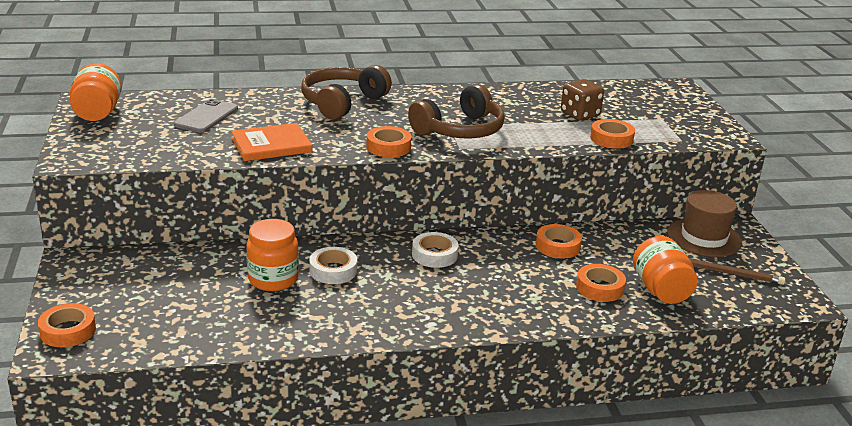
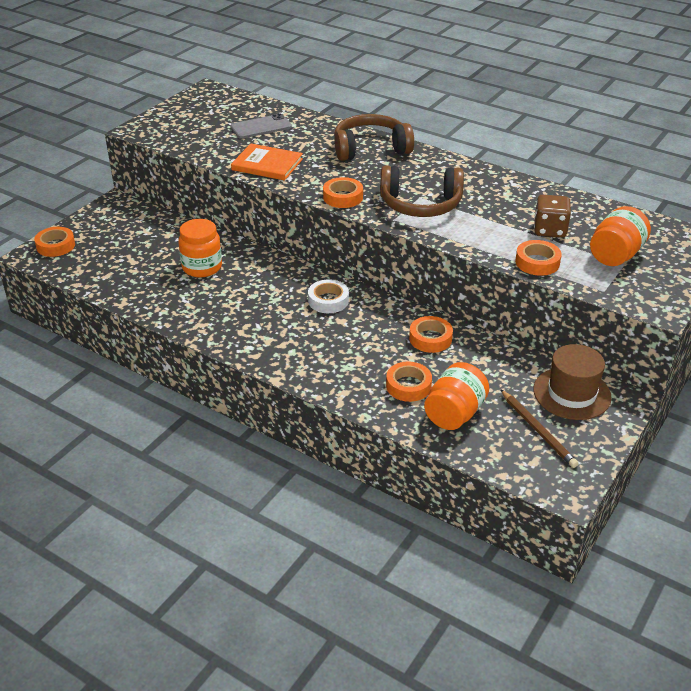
camera: 45 degrees right, 10 degrees up
(97, 113) = (201, 101): orange jar -> orange jar (615, 255)
(333, 270) = (245, 279): white tape -> none

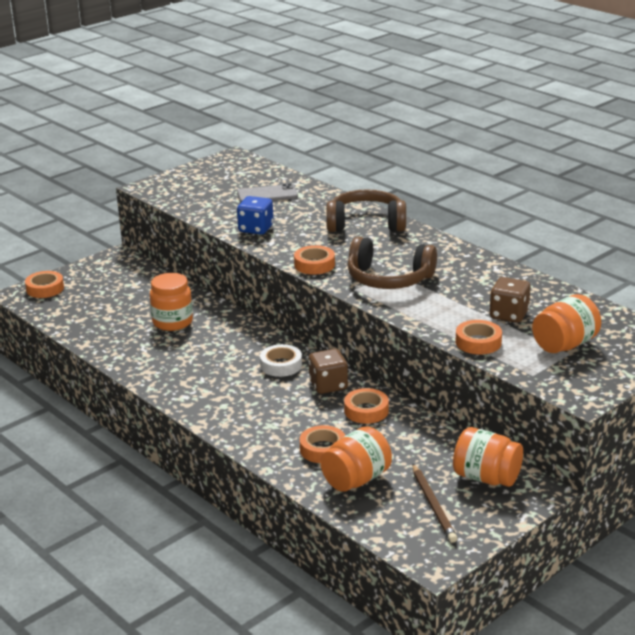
camera: 15 degrees right, 10 degrees down
(267, 164) = (256, 229): orange book -> blue dice
(383, 316) = (328, 385): none -> brown dice
(572, 393) = (486, 477): brown hat -> orange jar

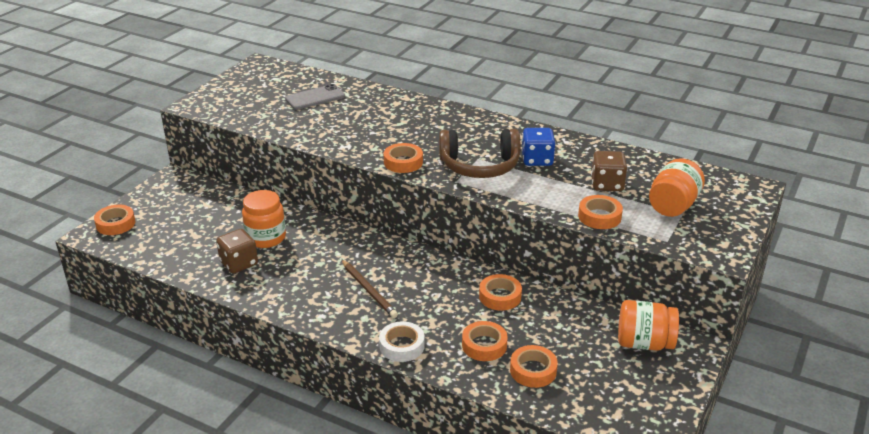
camera: 20 degrees left, 5 degrees up
(256, 229) = (325, 134): blue dice -> blue dice (537, 160)
(281, 365) = (395, 264): white tape -> white tape (402, 346)
(328, 385) = (450, 277): brown dice -> brown dice (239, 263)
(356, 479) = (533, 370): orange jar -> orange tape
(366, 223) = (424, 114): brown headphones -> none
(433, 505) = (616, 382): brown pencil -> brown pencil (369, 290)

